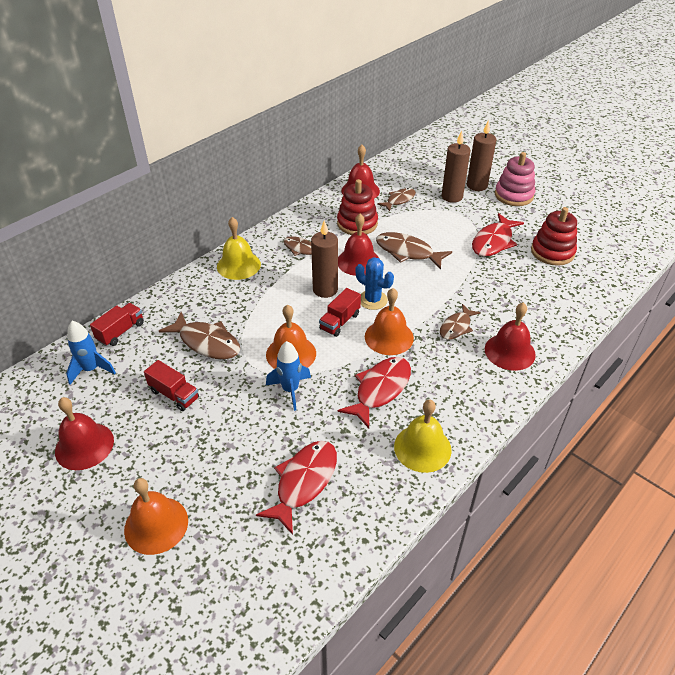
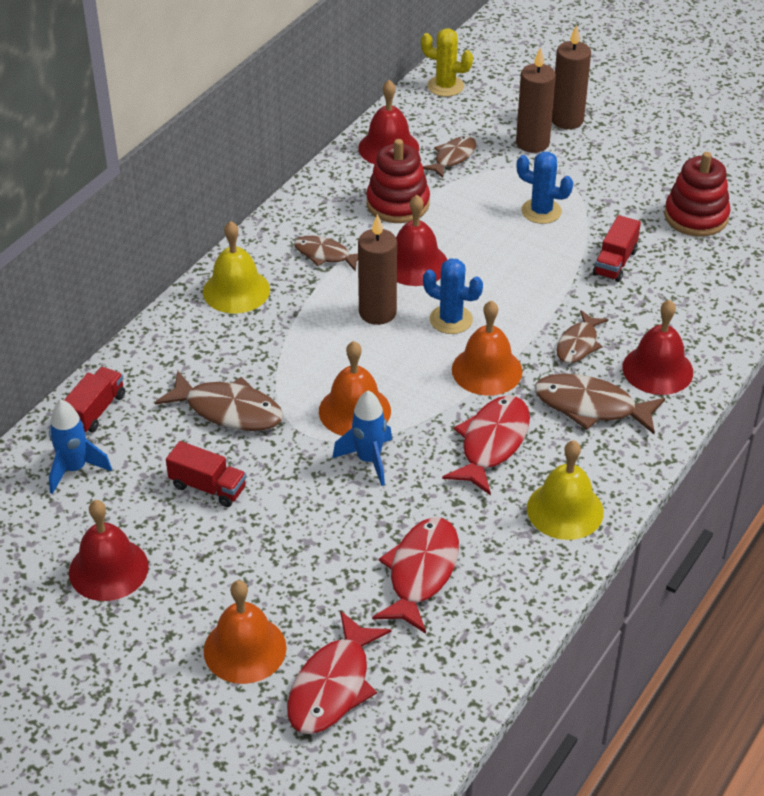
camera: 10 degrees left, 0 degrees up
(340, 321) = (411, 357): red truck -> red truck (615, 262)
(404, 159) = (445, 86): none -> yellow cactus
(407, 252) = (485, 241): brown fish -> brown fish (591, 407)
(449, 238) = (541, 211): none -> blue cactus
(493, 242) = (608, 210): red fish -> red fish (333, 686)
(514, 195) = (626, 131): pink stacking toy -> none

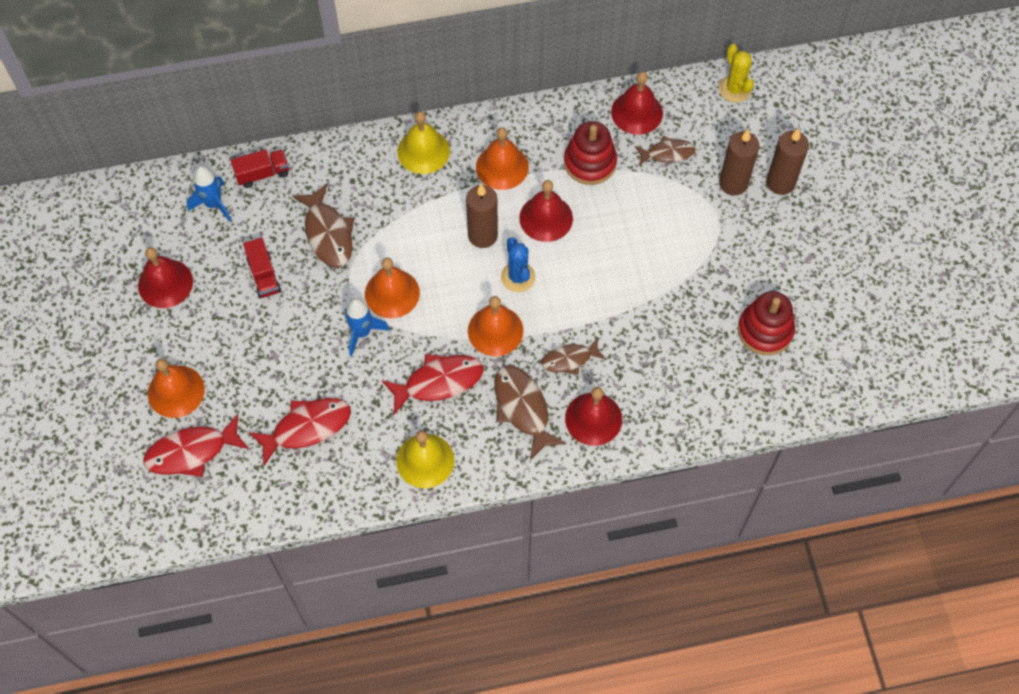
camera: 45 degrees right, 20 degrees up
(325, 255) = (502, 167): brown fish -> orange bell
(541, 211) = (670, 242): blue cactus -> none
(615, 262) = (667, 320): red truck -> none

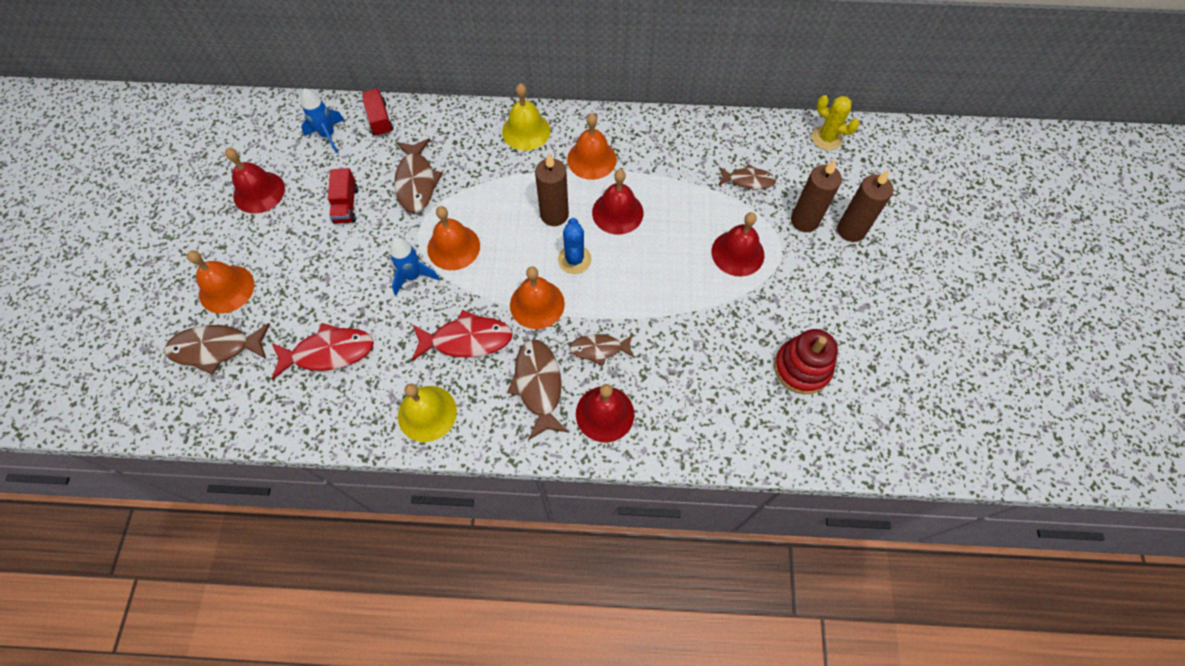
camera: 15 degrees right, 0 degrees up
(192, 452) = (216, 348): red fish -> brown fish
(262, 174) = (380, 119): red truck -> red truck turned 105 degrees counterclockwise
(590, 162) = (673, 173): red stacking toy -> none
(637, 112) = (729, 139): red bell -> red bell (737, 253)
(734, 89) = (826, 138): yellow cactus -> yellow cactus turned 45 degrees counterclockwise

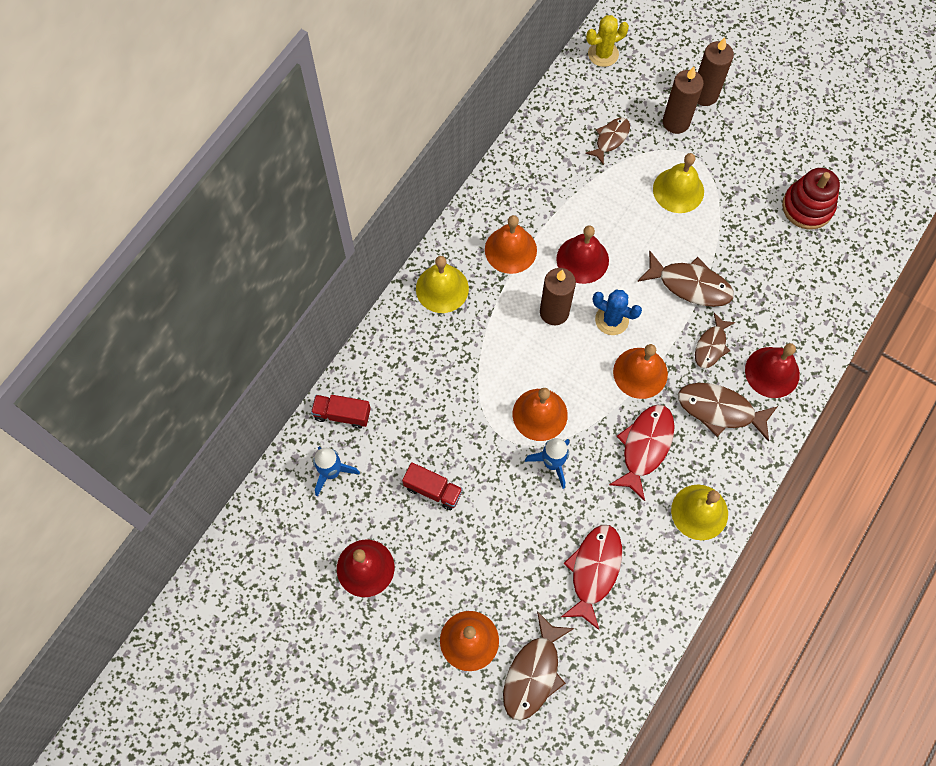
camera: 60 degrees left, 5 degrees up
(416, 182) = (443, 414): brown fish -> brown fish (690, 285)
(737, 253) = (678, 190): red bell -> yellow bell

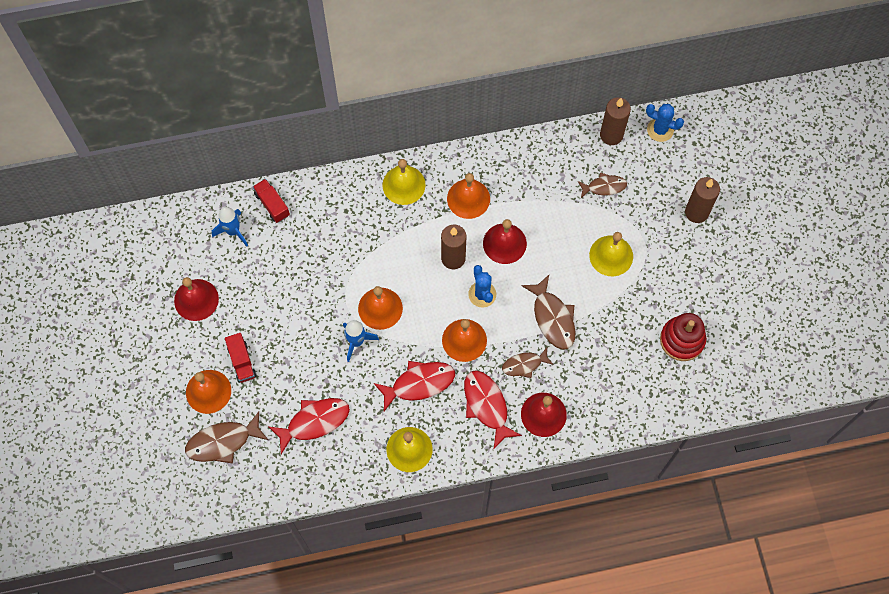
camera: 45 degrees right, 0 degrees up
(433, 490) = (276, 293): red truck -> red truck (242, 362)
(603, 54) = (660, 130): yellow cactus -> blue cactus
(676, 122) = (658, 213): brown candle -> brown candle (611, 135)
(720, 410) = (487, 406): brown fish -> red fish

